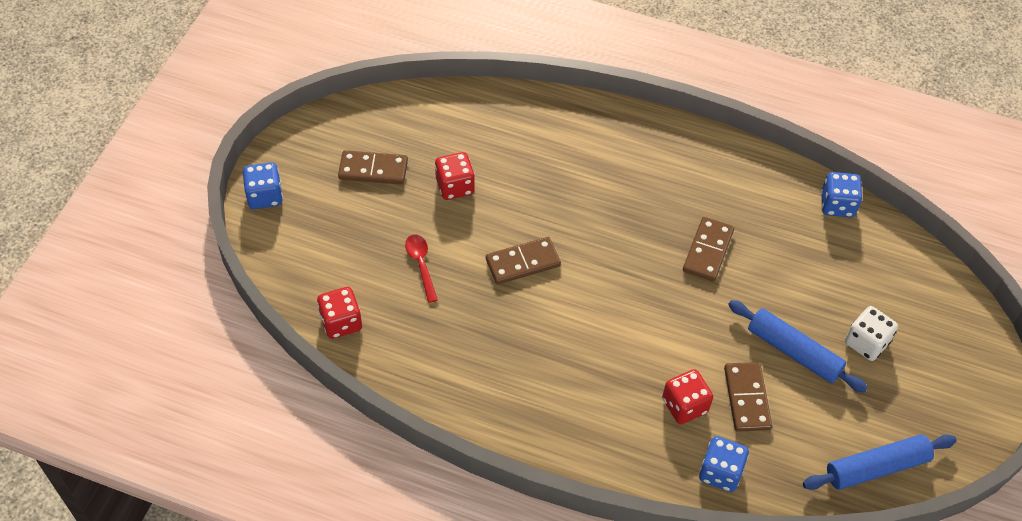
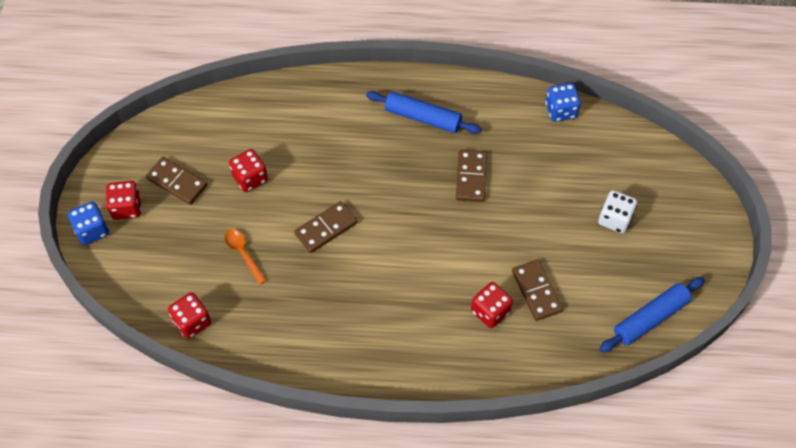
camera: 15 degrees left, 5 degrees up
(310, 182) = (126, 207): none -> red dice
(373, 169) = (177, 182): brown domino -> brown domino turned 45 degrees clockwise
(421, 265) = (243, 253): red spoon -> orange spoon
(720, 472) = (533, 358): blue dice -> none
(793, 352) = (561, 242): blue rolling pin -> blue rolling pin (423, 117)

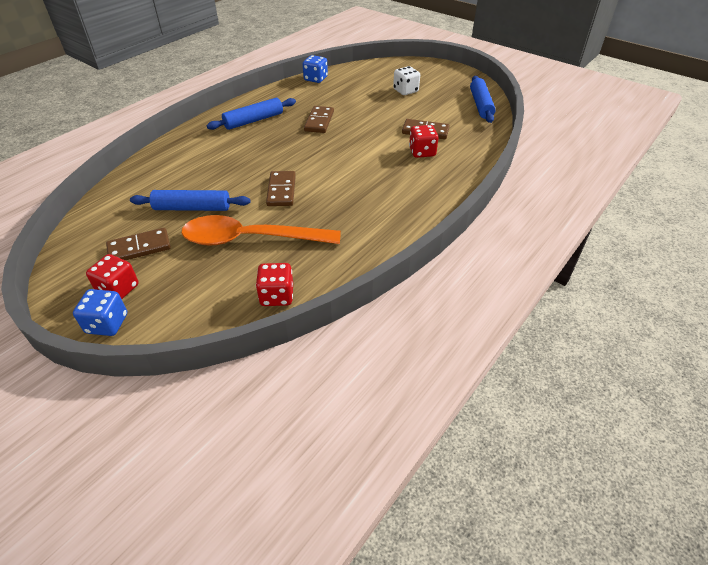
camera: 55 degrees left, 15 degrees down
(243, 253) = (250, 239): orange spoon -> orange spoon, size x2.36
(250, 178) = (192, 208): red dice -> blue rolling pin
(471, 177) = (319, 121): brown domino -> brown domino turned 60 degrees clockwise

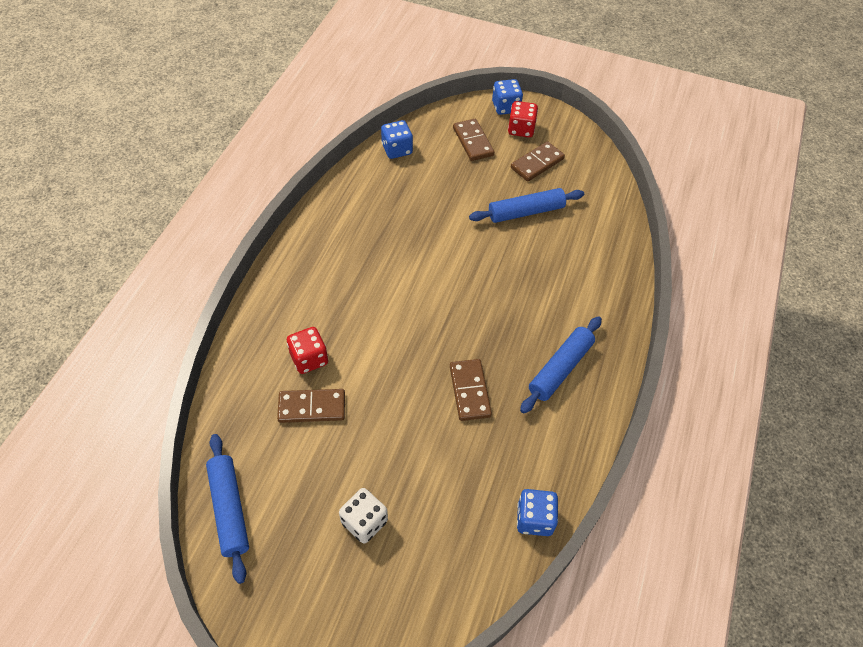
camera: 160 degrees right, 10 degrees up
(250, 239) = (448, 192): orange spoon -> none
(277, 296) = (397, 149): red dice -> blue dice
(281, 190) = (452, 254): brown domino -> brown domino (473, 142)

